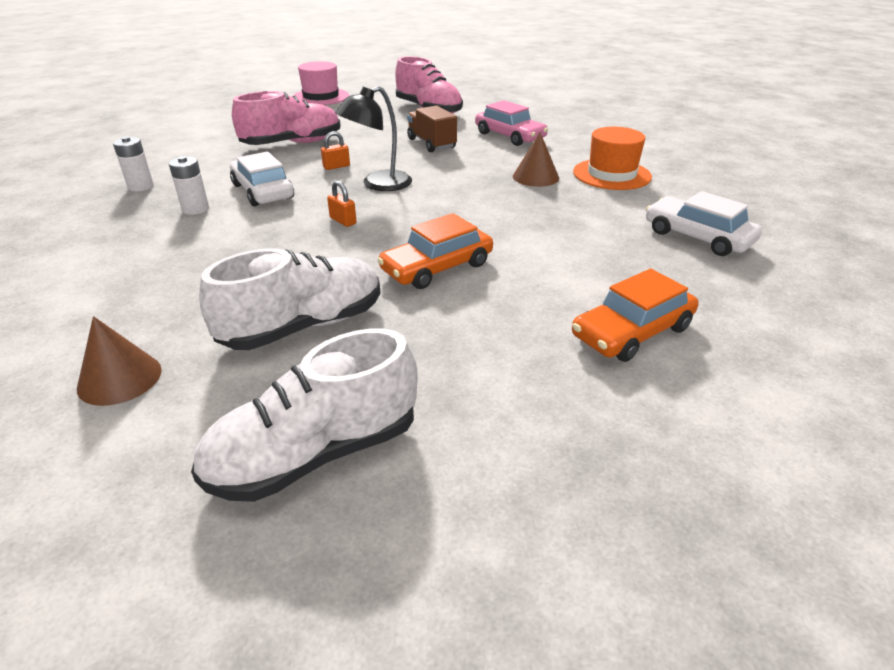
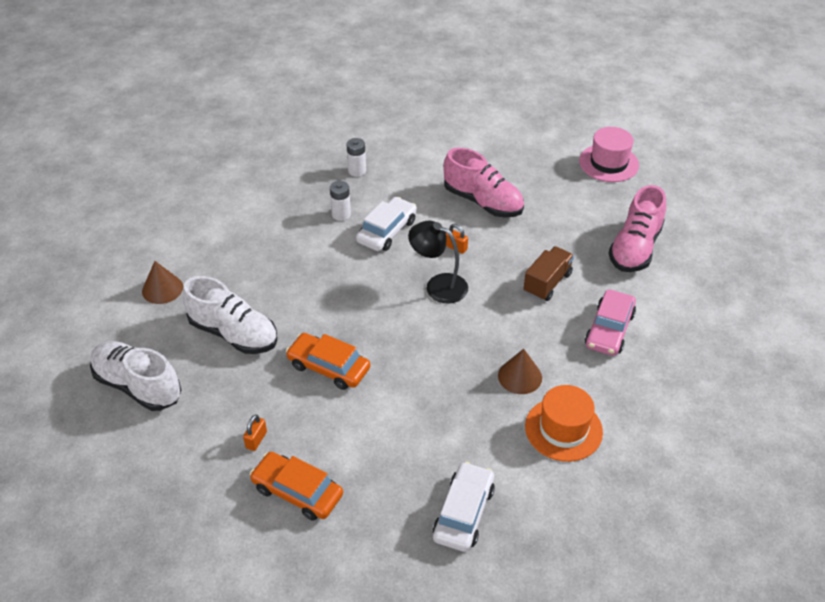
camera: 65 degrees right, 10 degrees up
(343, 221) = (367, 293): orange padlock -> orange padlock (256, 440)

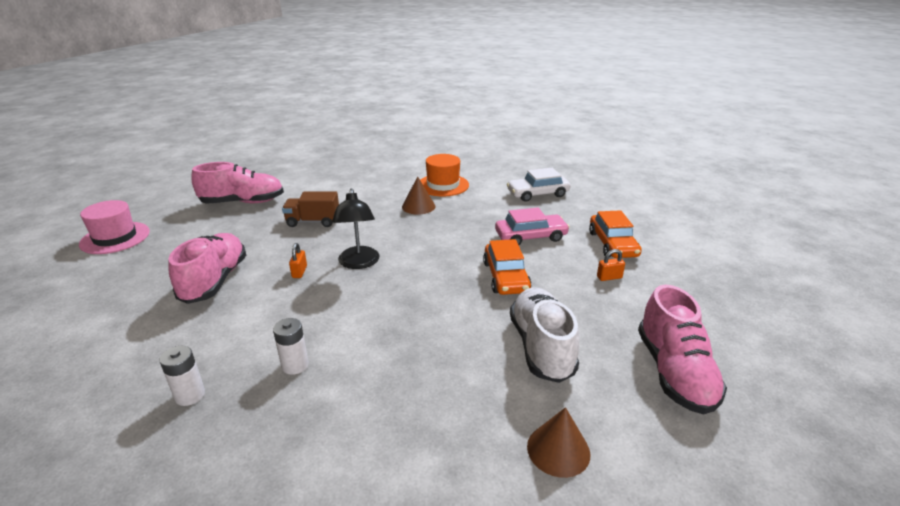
camera: 125 degrees left, 15 degrees down
(138, 386) = (674, 372): white shoe -> pink shoe
(387, 231) = (303, 319): white car -> none
(609, 329) = (342, 192): pink car -> pink car (530, 236)

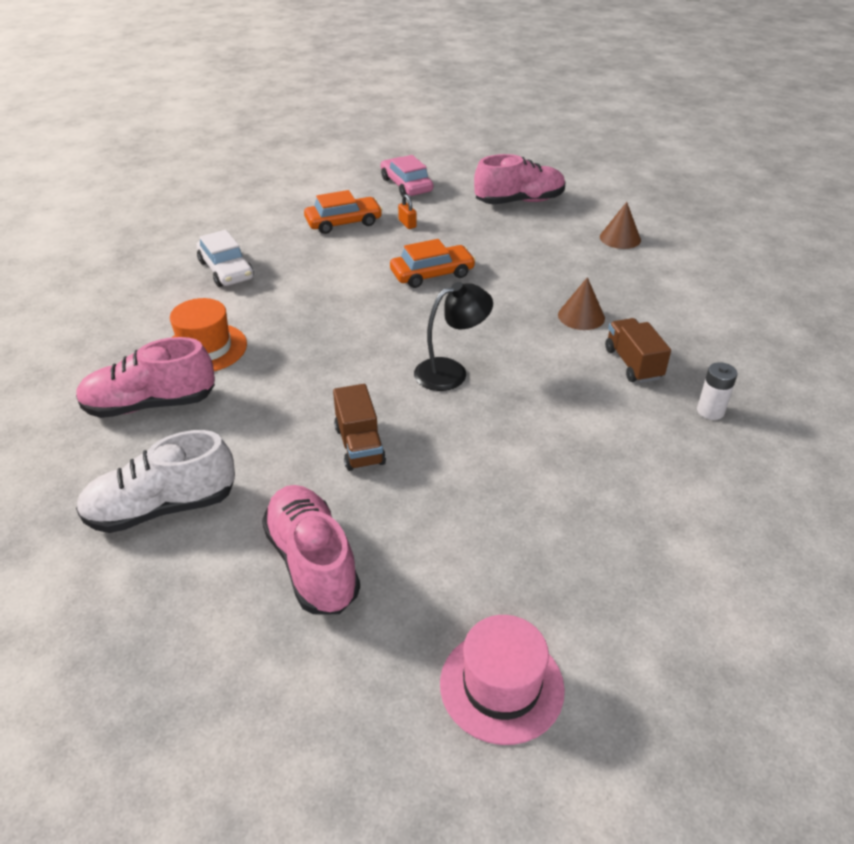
camera: 105 degrees left, 10 degrees up
(215, 281) = (548, 480): pink shoe -> pink shoe (150, 404)
(295, 365) = (633, 364): white battery -> brown truck
(299, 272) = (491, 413): orange padlock -> none
(418, 206) = (284, 357): brown cone -> brown cone (581, 316)
(530, 236) = (343, 267): pink car -> pink car (406, 185)
(541, 347) = (525, 249): white shoe -> white shoe (162, 508)

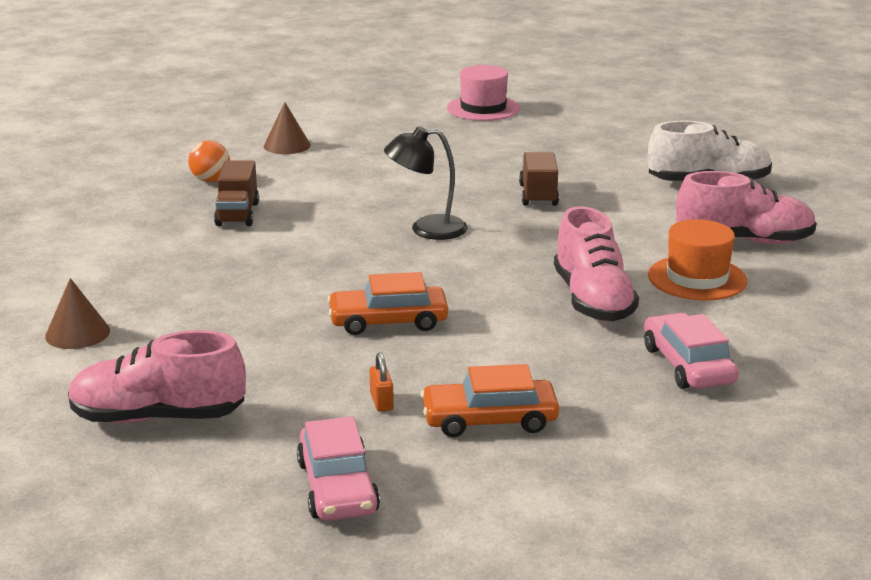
camera: 165 degrees left, 15 degrees down
(226, 270) = (687, 365): white car -> pink car
(312, 563) = (588, 151): pink shoe -> pink shoe (592, 300)
(581, 316) = (243, 255): brown cone -> brown cone (287, 145)
(710, 411) = (210, 180): white battery -> orange ball

